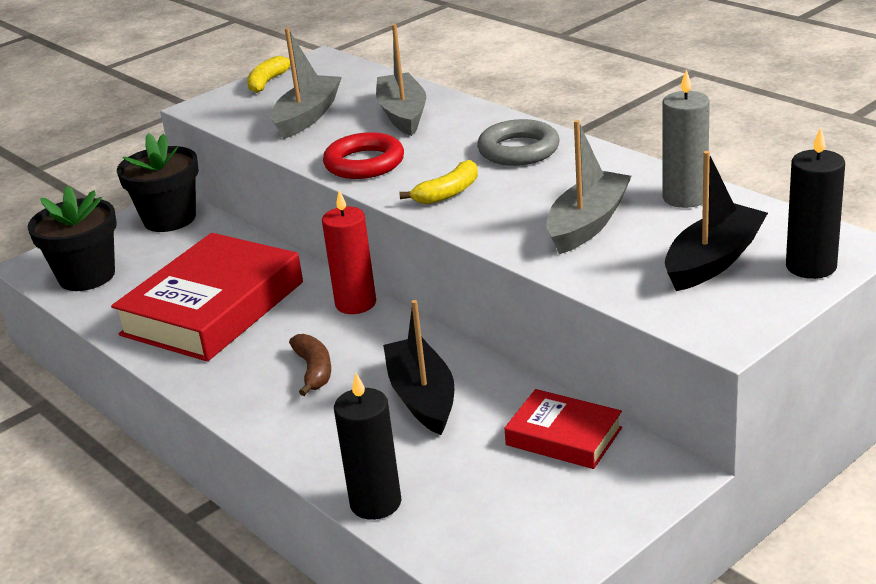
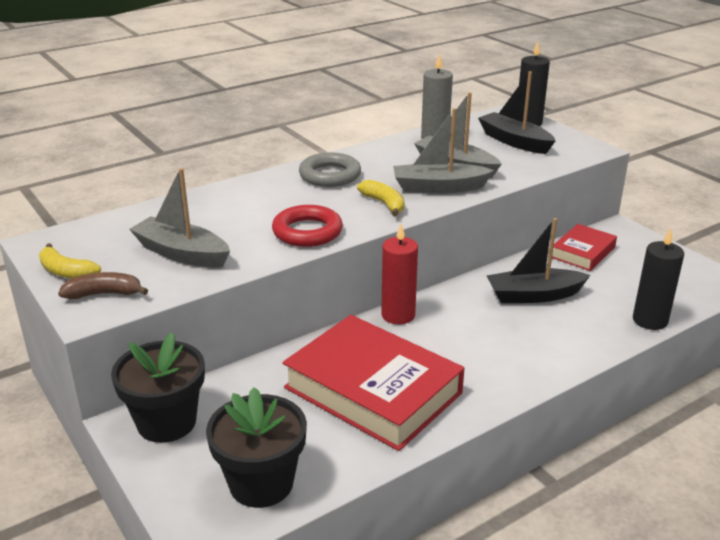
camera: 85 degrees left, 0 degrees up
(314, 370) = (490, 338): brown banana -> brown banana (104, 294)
(403, 114) = (222, 211): grey boat -> grey boat (438, 187)

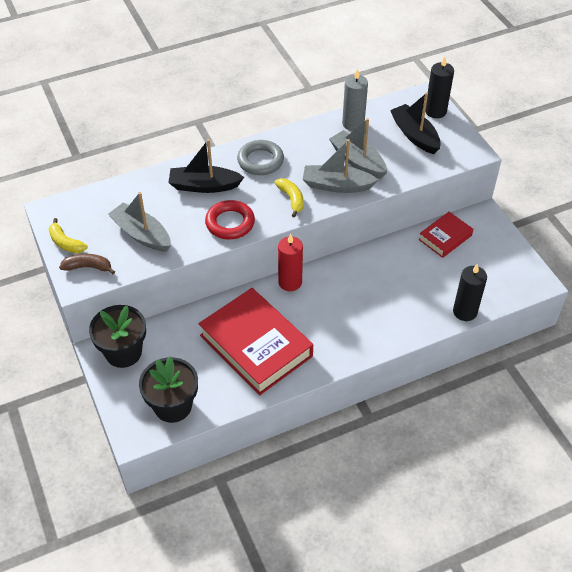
camera: 10 degrees right, 20 degrees up
(534, 295) = (391, 276): black boat -> black boat (204, 186)

